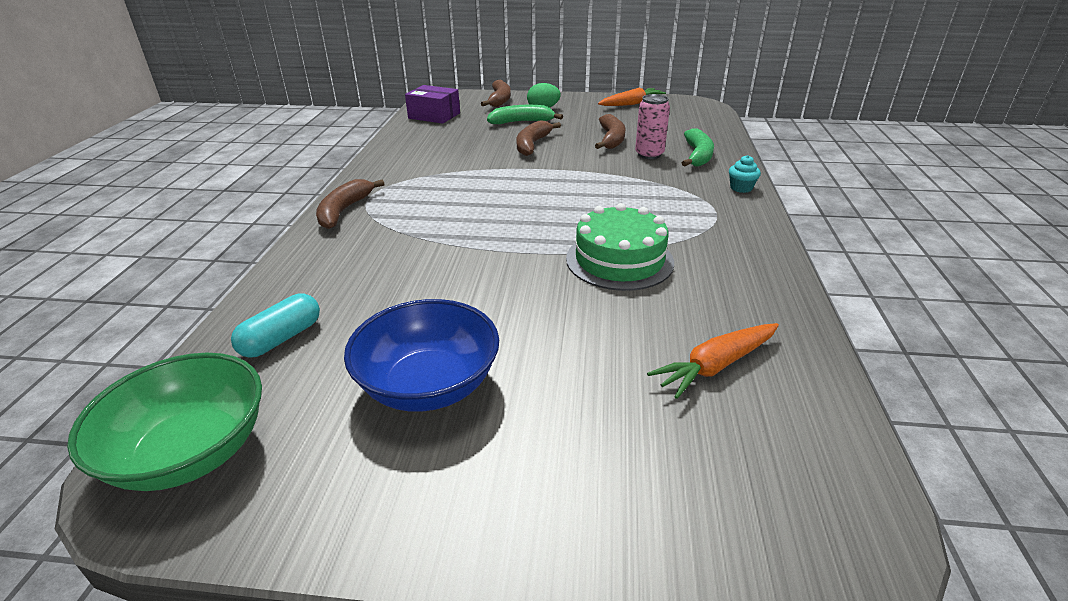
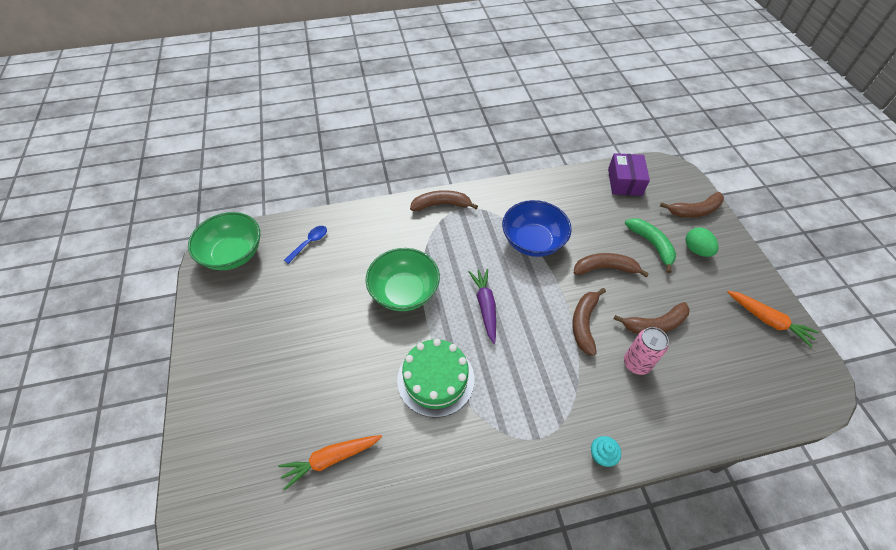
camera: 70 degrees right, 20 degrees up
(281, 338) = (309, 243): turquoise capsule -> blue spoon
(429, 385) = (287, 319): blue bowl -> blue bowl (533, 241)
(467, 261) = (404, 292): none -> green bowl
(534, 211) = (485, 307): none -> purple carrot
(591, 166) = (584, 323): none -> brown banana
(697, 156) = (658, 407): green banana -> none
(716, 366) = (331, 459): orange carrot -> orange carrot turned 60 degrees counterclockwise

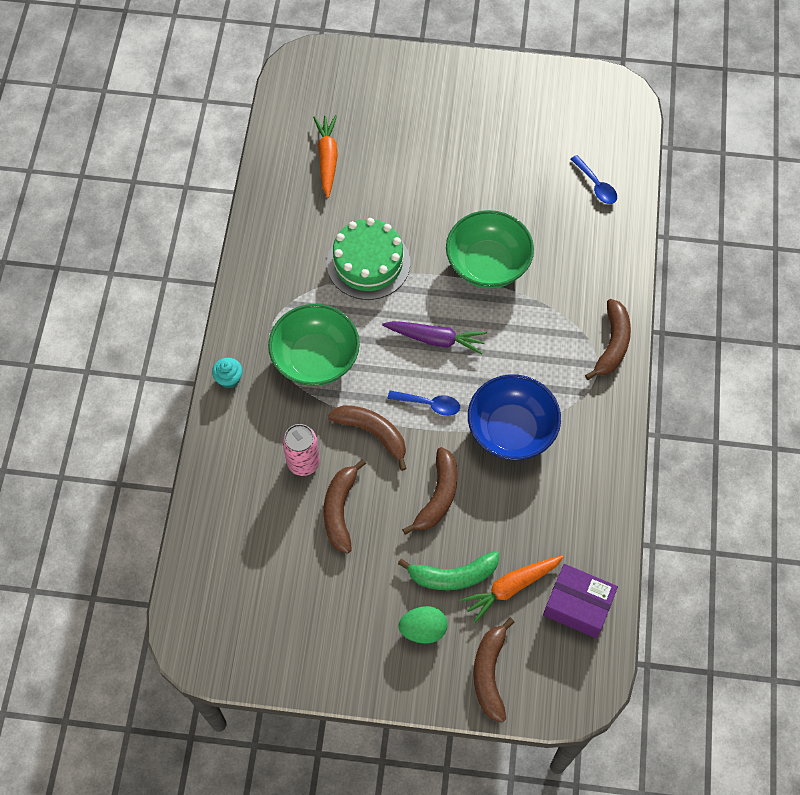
camera: 110 degrees right, 10 degrees up
(233, 254) = (605, 110): green bowl -> green bowl (315, 358)
(541, 294) = (429, 404): none -> blue spoon
(767, 320) = (291, 646): orange carrot -> orange carrot (511, 587)

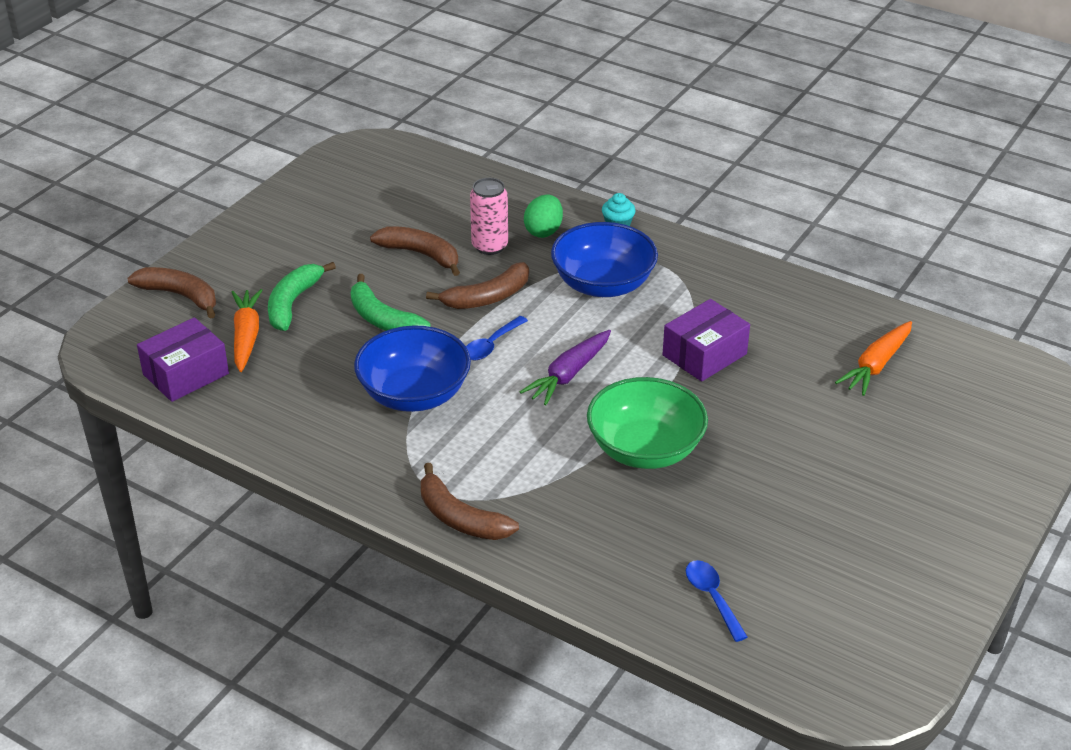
camera: 115 degrees right, 25 degrees down
(315, 358) = (603, 284): green bowl -> blue bowl
(327, 159) = (876, 365): orange carrot -> orange carrot turned 105 degrees clockwise
(368, 263) = (704, 354): green cake -> purple box
(423, 629) = (259, 269): green egg -> green egg (543, 231)
(438, 496) = (383, 319): brown banana -> green banana
(596, 185) = (712, 598): blue spoon -> blue spoon turned 75 degrees clockwise

